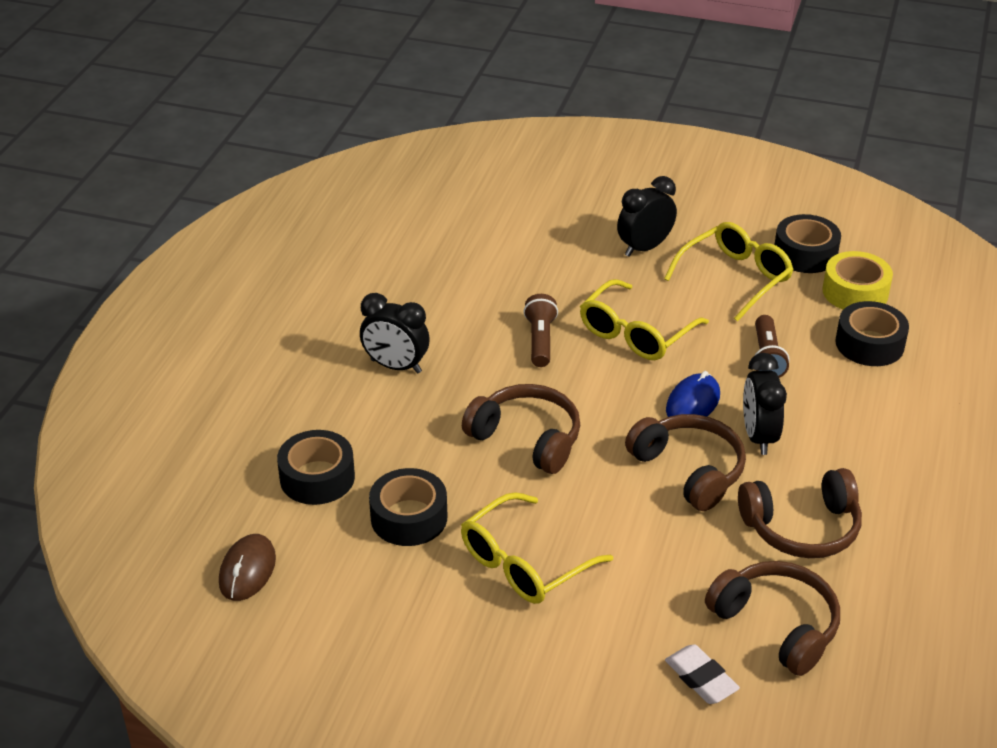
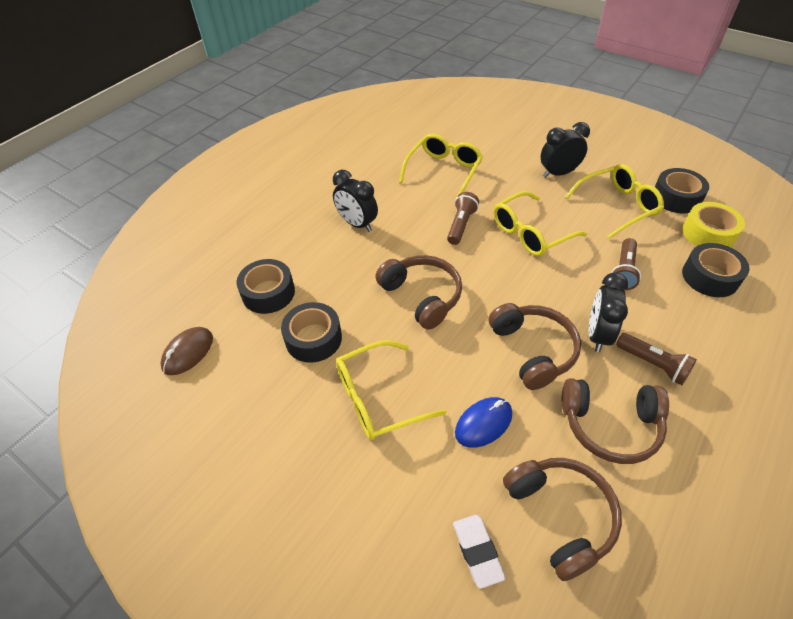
camera: 20 degrees right, 10 degrees up
(485, 272) = (443, 171): none -> yellow glasses
(693, 403) = (554, 295): blue mouse -> blue mouse (483, 423)
(831, 455) = (653, 364): none -> brown flashlight

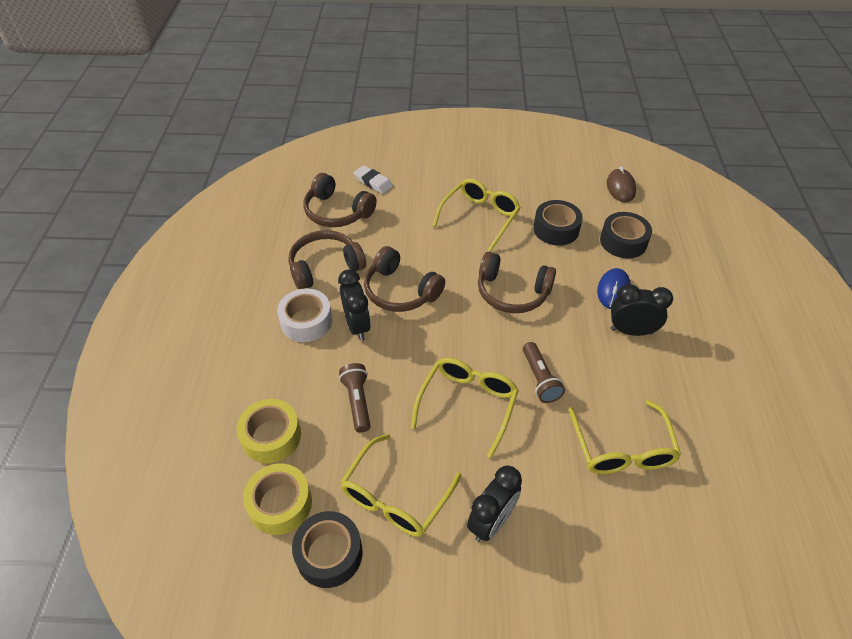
camera: 145 degrees right, 0 degrees up
(483, 423) = (406, 233): blue mouse -> blue mouse (613, 290)
(653, 364) = (306, 321): brown flashlight -> white tape
(710, 277) = (271, 436): black tape -> yellow tape

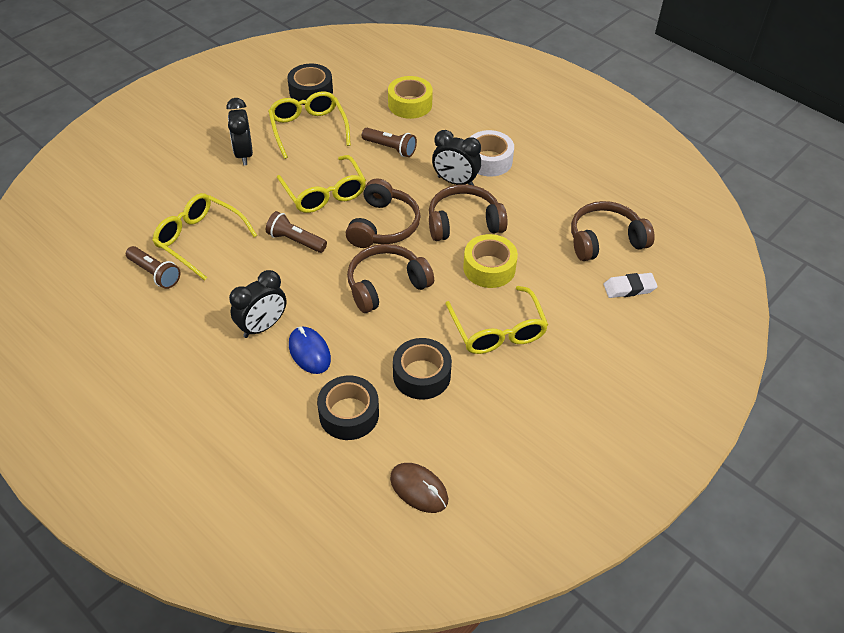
camera: 130 degrees right, 0 degrees up
(280, 504) = (361, 89): yellow tape -> yellow tape (489, 268)
(325, 267) = (538, 197): brown headphones -> brown headphones (383, 226)
(688, 445) = (155, 273): none -> brown flashlight

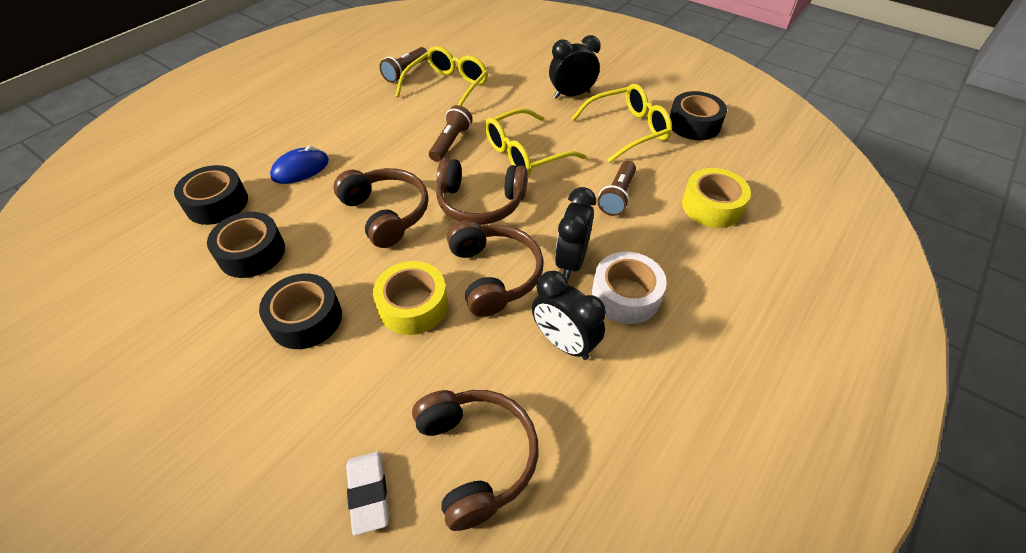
camera: 85 degrees right, 0 degrees up
(262, 326) = (337, 137): black clock -> black clock (564, 343)
(419, 489) = (107, 262): brown mouse -> none
(497, 330) = (306, 319): yellow glasses -> black tape

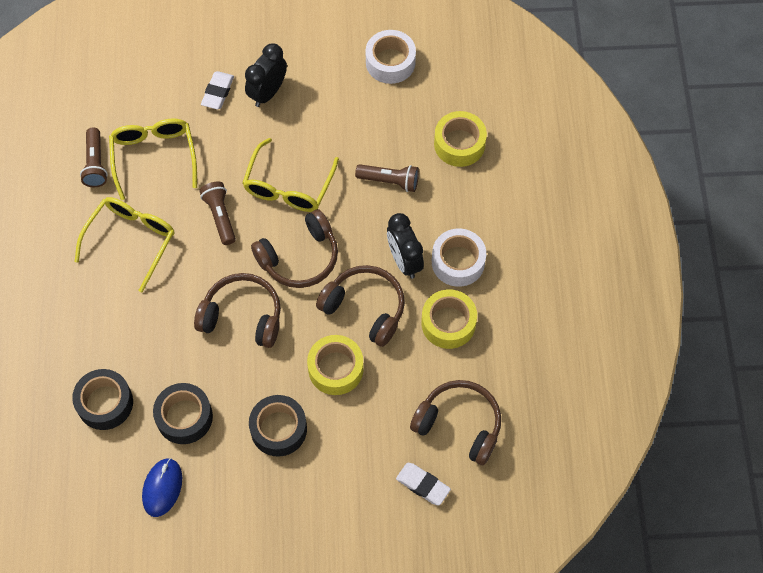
camera: 40 degrees left, 15 degrees up
(300, 169) = (130, 328): blue mouse -> blue mouse (162, 488)
(534, 78) = (218, 92): none -> white eraser
(564, 343) = (448, 323): black clock -> yellow tape
(617, 196) = (390, 181): brown flashlight -> brown flashlight turned 60 degrees counterclockwise
(627, 130) = (345, 105): yellow glasses -> yellow glasses (131, 241)
(694, 124) = (390, 62): black tape -> white tape

